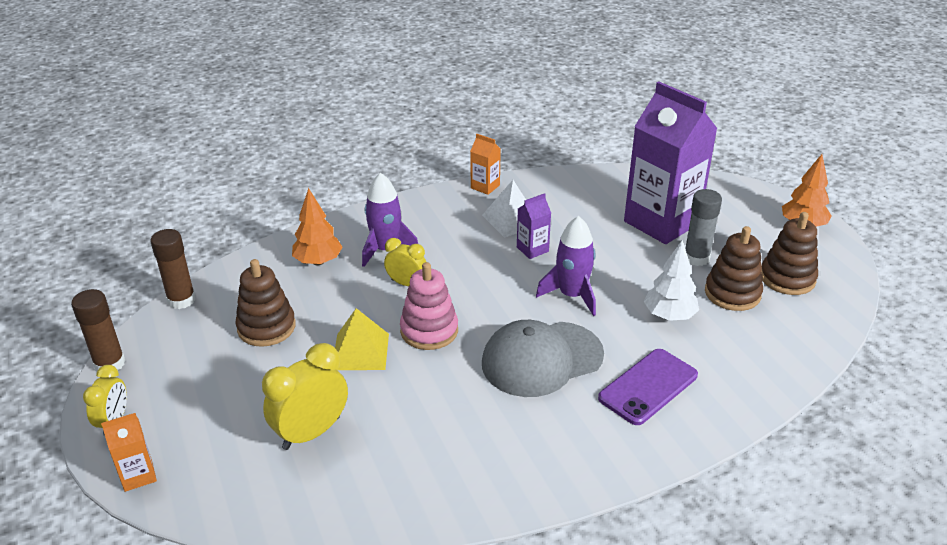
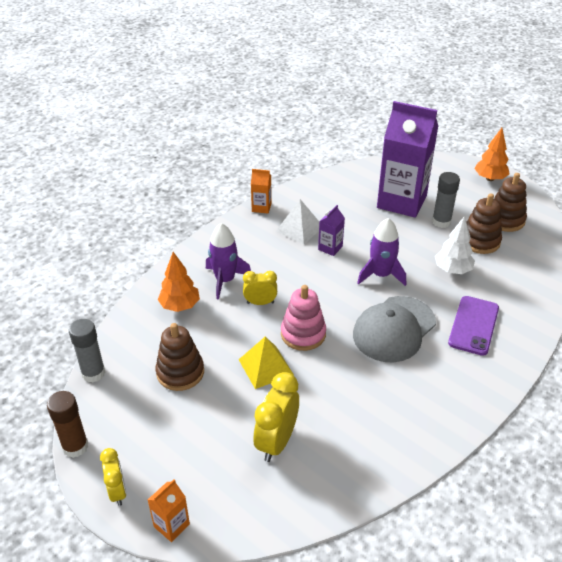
camera: 25 degrees left, 5 degrees up
(181, 300) = (93, 373): brown glue stick -> grey glue stick

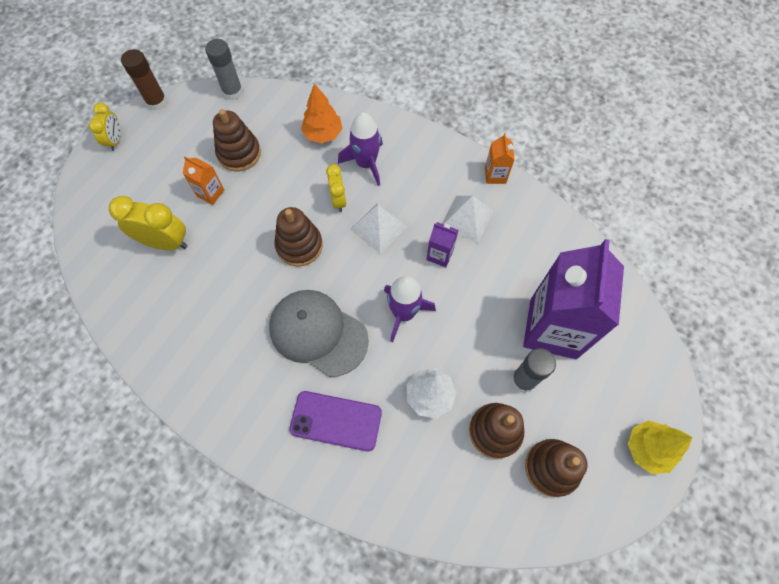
camera: 80 degrees right, 25 degrees up
(117, 491) = (115, 140): yellow clock -> yellow clock turned 60 degrees counterclockwise
(171, 525) = (85, 183): orange carton -> orange carton (210, 193)
(265, 367) = (252, 219): yellow pyramid -> none
(296, 280) = (378, 228): none -> white pyramid
(303, 334) = (299, 245): pink stacking toy -> brown stacking toy
(490, 178) = (647, 449): orange tree -> yellow tree

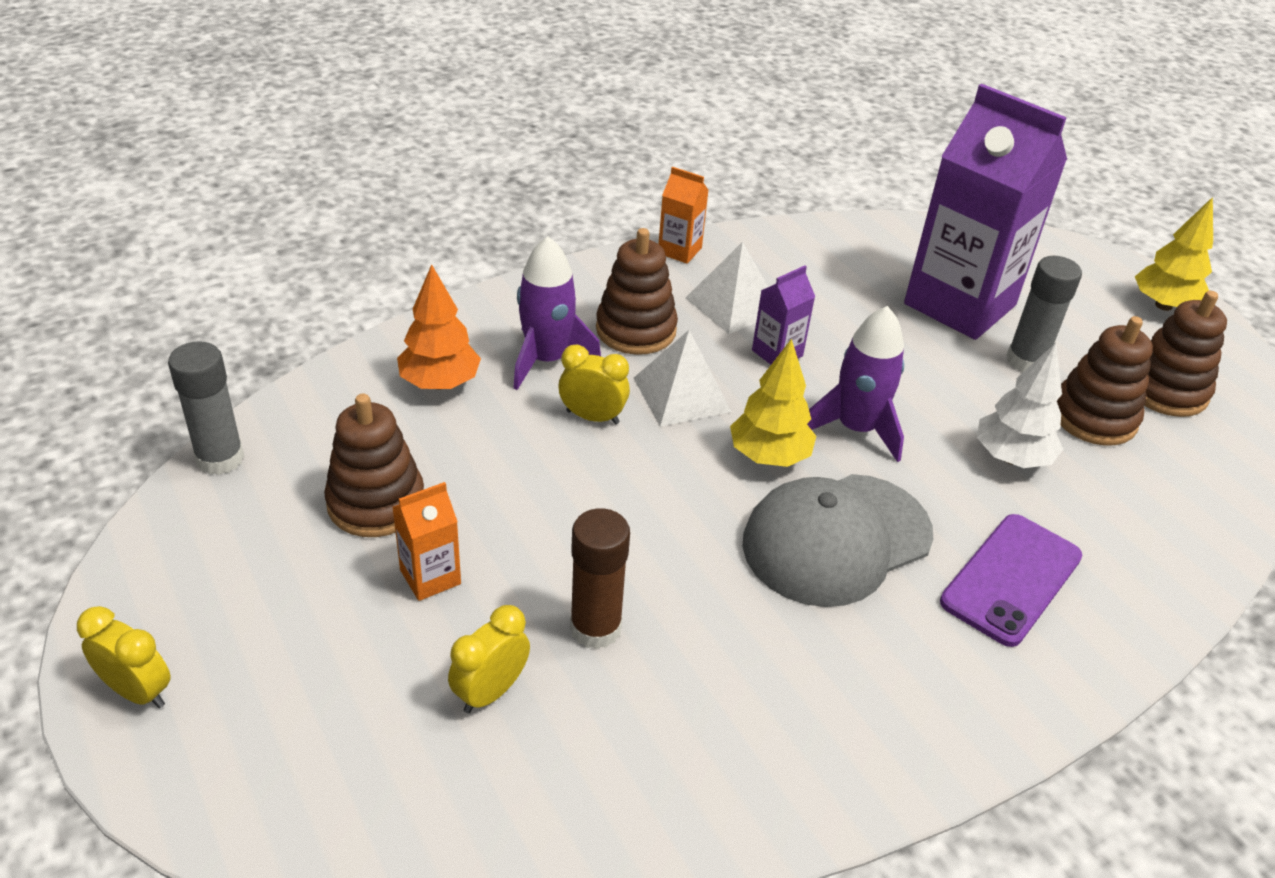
camera: 65 degrees left, 25 degrees down
(157, 102) = (112, 581): brown glue stick -> brown glue stick (595, 628)
(165, 243) = (490, 692): yellow clock -> yellow clock, size x0.62
(299, 245) = (647, 497): brown stacking toy -> brown stacking toy (636, 330)
(358, 282) = (769, 456): none -> yellow tree

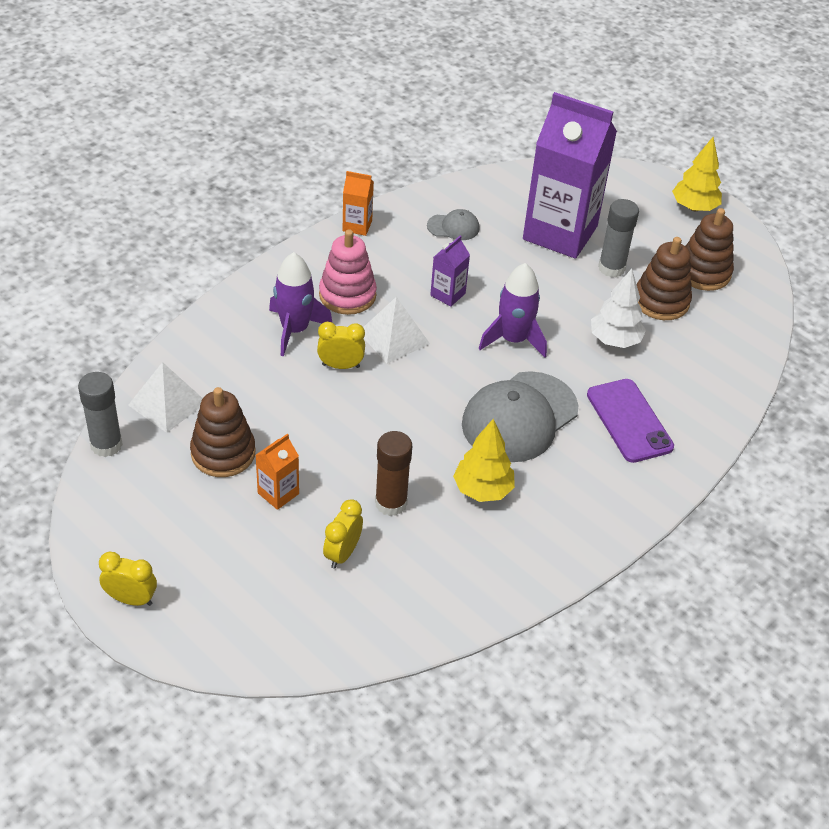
camera: 15 degrees left, 5 degrees up
(440, 383) = (229, 361): orange tree -> none
(636, 330) = (347, 295): brown stacking toy -> pink stacking toy
(733, 304) = (407, 262): white pyramid -> white pyramid (167, 403)
(769, 456) = (463, 370): yellow tree -> yellow tree (482, 490)
(810, 273) = (453, 227): none -> grey cap
(1011, 579) = (629, 421): purple phone -> purple phone turned 45 degrees counterclockwise

